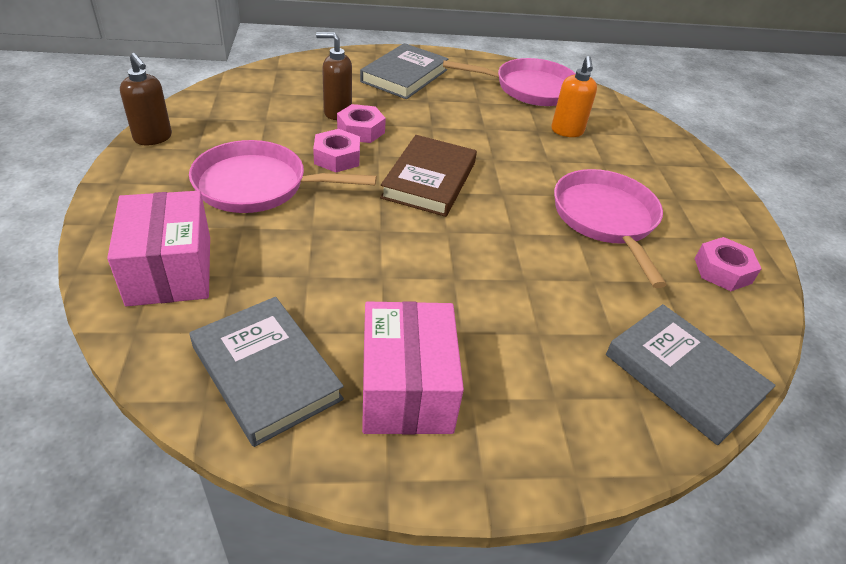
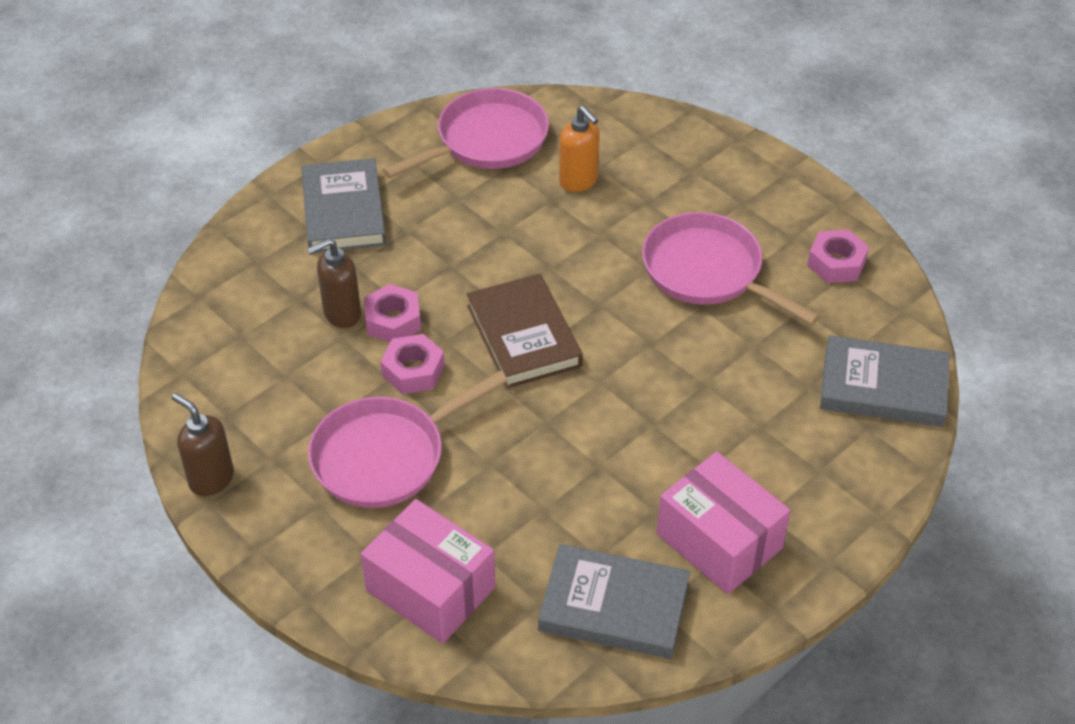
camera: 35 degrees left, 5 degrees up
(153, 138) = (211, 479): brown soap dispenser -> brown soap dispenser turned 150 degrees counterclockwise

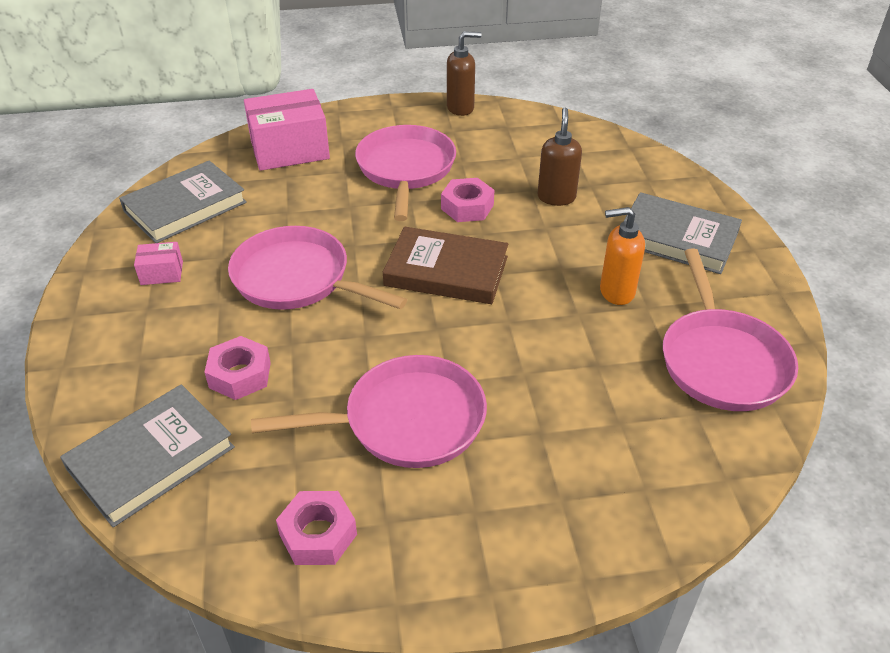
camera: 125 degrees right, 5 degrees down
(393, 321) = (526, 216): pink nut -> pink nut (240, 375)
(579, 181) = (611, 397): orange soap dispenser -> orange soap dispenser (616, 292)
(629, 431) = (298, 279): none -> pink pan
(719, 541) = (162, 273): pink box -> pink box, size x0.47

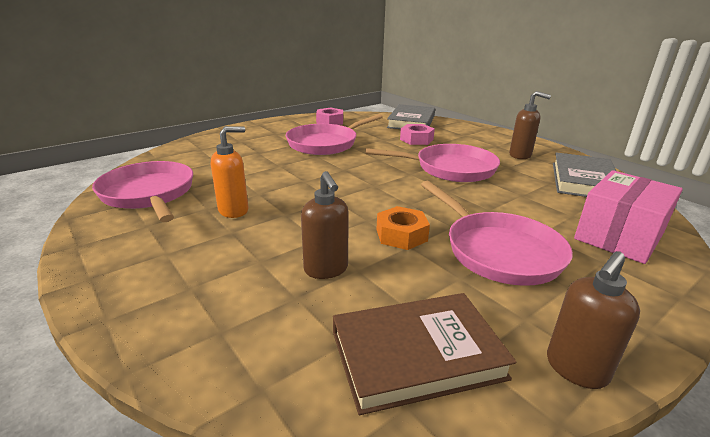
camera: 150 degrees right, 15 degrees down
(162, 273) = (520, 155): pink box -> brown soap dispenser
(446, 271) = (368, 192): brown book -> brown book (416, 355)
(467, 207) = (401, 235): pink nut -> orange nut
(677, 238) = (179, 265): grey book -> none

